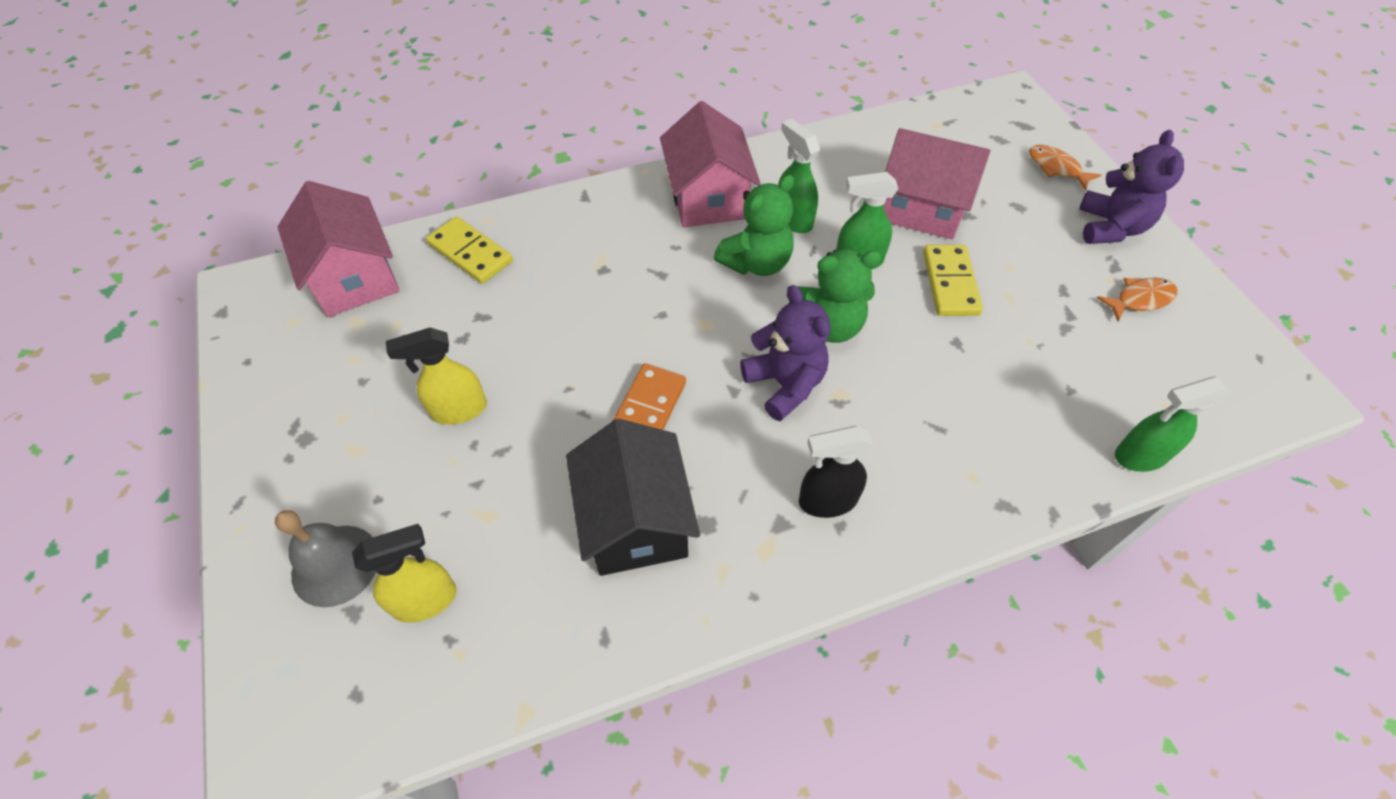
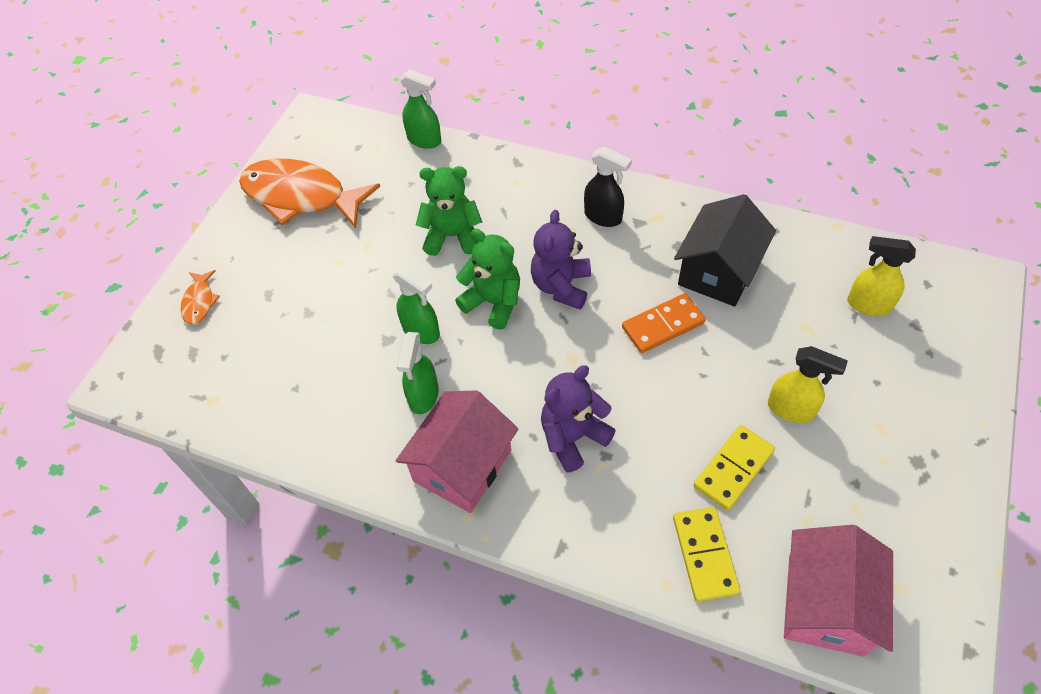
camera: 135 degrees left, 0 degrees up
(335, 565) = (919, 357): grey bell -> none
(756, 263) = (489, 379): green teddy bear -> green teddy bear (452, 236)
(921, 208) = (327, 339): pink house -> none
(950, 283) = (387, 277): yellow domino -> yellow domino (733, 469)
(1110, 227) = (242, 242): purple teddy bear -> purple teddy bear (573, 437)
(1140, 299) = (301, 196): orange fish -> orange fish, size x2.29

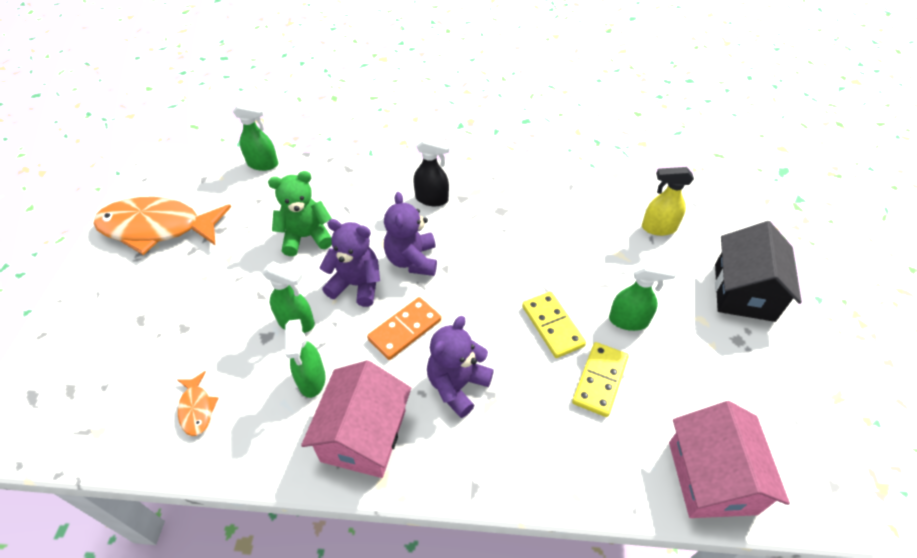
camera: 20 degrees left, 5 degrees down
(199, 302) = (70, 340): orange fish -> orange fish (197, 409)
(493, 302) = (356, 285): green teddy bear -> purple teddy bear
(663, 325) = (506, 275): orange domino -> orange domino (405, 330)
(704, 555) = (600, 461): yellow domino -> yellow domino (552, 326)
(718, 271) = (537, 224): black house -> black house (744, 292)
(791, 409) = (629, 321): yellow spray bottle -> green spray bottle

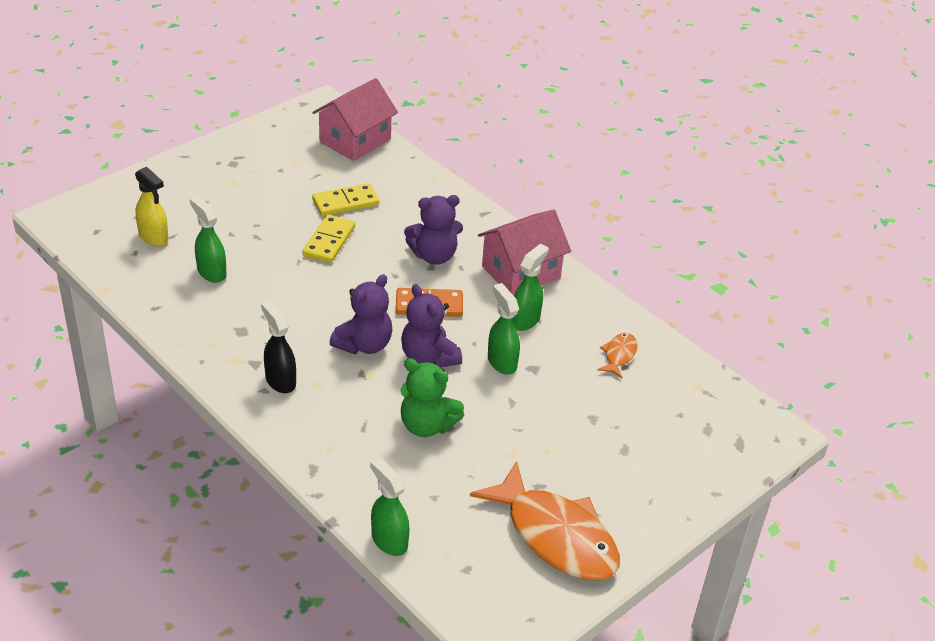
camera: 140 degrees left, 10 degrees down
(629, 321) = (277, 212): green spray bottle -> green spray bottle (211, 272)
(744, 292) = (180, 175): black house -> none

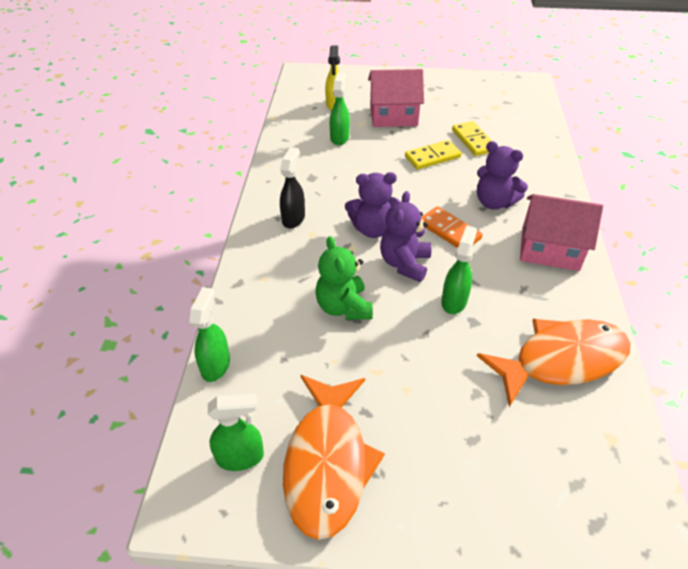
camera: 50 degrees right, 5 degrees up
(345, 202) = (473, 141): yellow domino -> yellow domino turned 45 degrees clockwise
(355, 140) = (527, 109): pink house -> pink house (393, 116)
(525, 320) = (511, 284): green spray bottle -> green spray bottle (240, 457)
(619, 355) = (562, 360): orange fish -> orange fish, size x2.29

